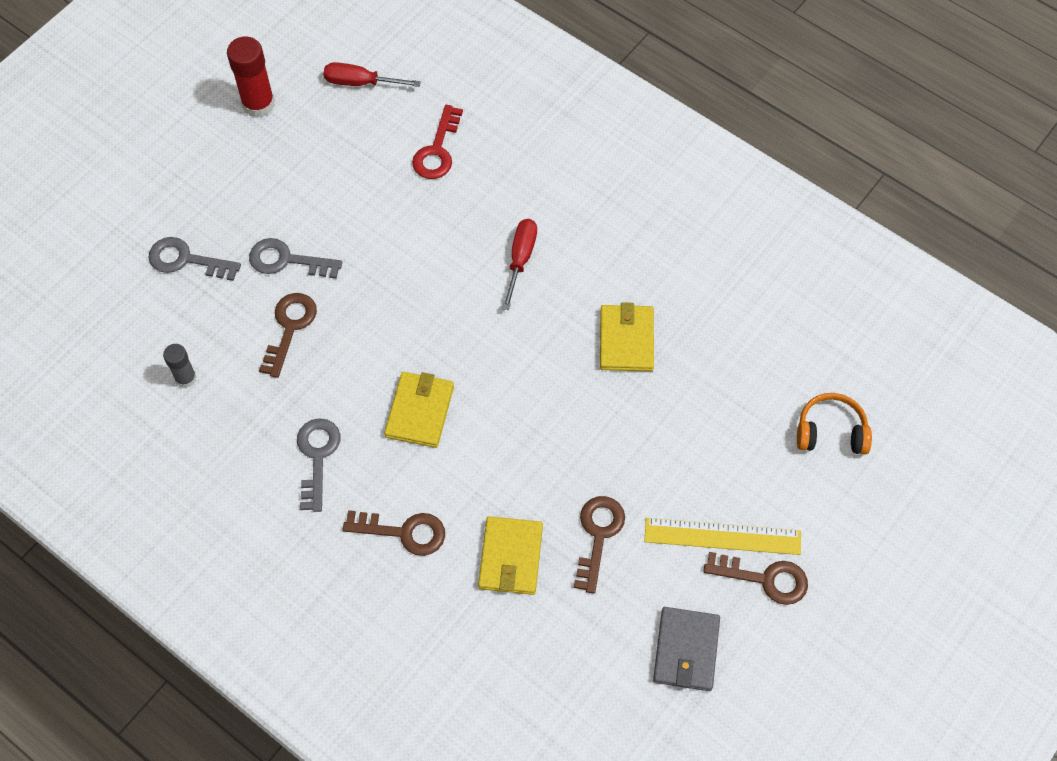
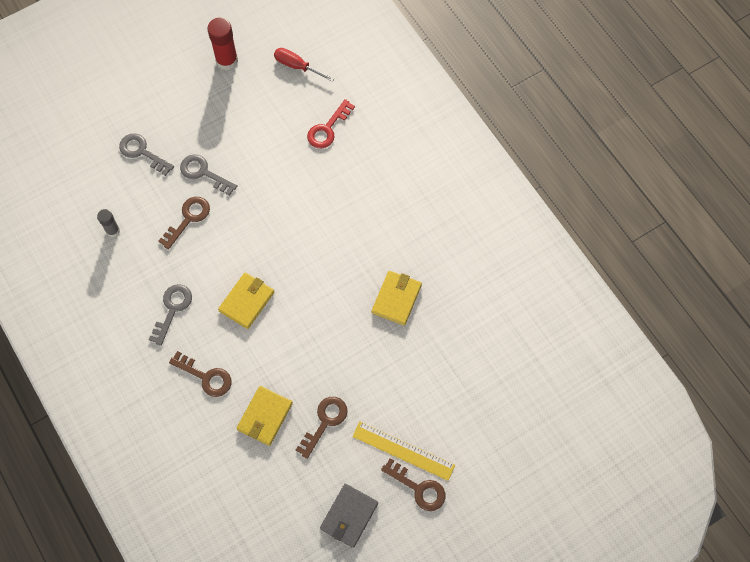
camera: 20 degrees right, 5 degrees up
(520, 259) = (351, 221): red screwdriver -> none
(831, 432) = (503, 406): orange headphones -> none

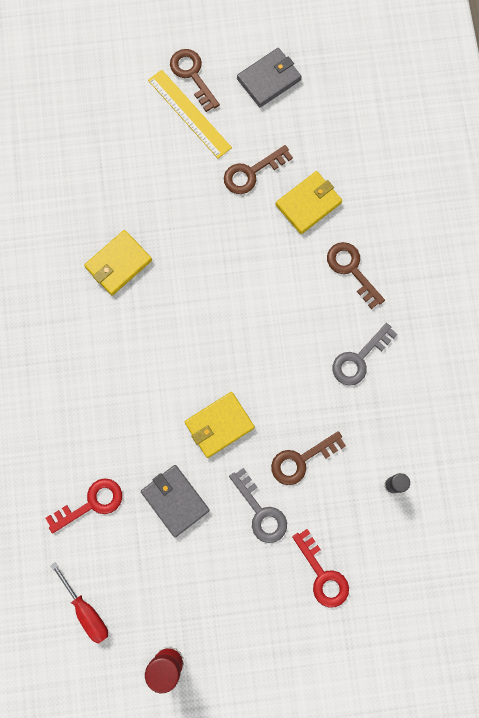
camera: 155 degrees left, 10 degrees up
(142, 152) = (323, 575): grey key -> red key
(246, 301) = (276, 332): yellow wallet -> yellow wallet (219, 425)
(269, 155) = (175, 500): none -> grey wallet

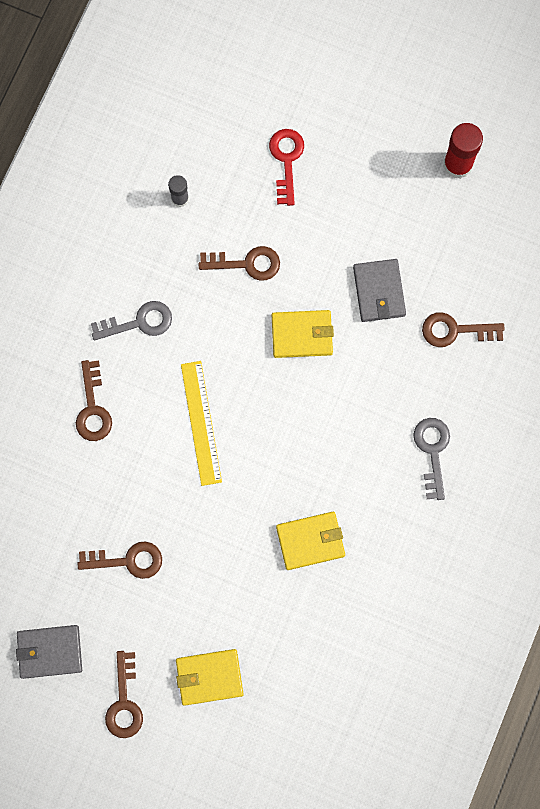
camera: 150 degrees left, 0 degrees up
(86, 610) = (507, 244): red screwdriver -> none
(91, 503) = (455, 330): red key -> brown key
(189, 114) = (152, 660): yellow ruler -> yellow ruler (201, 423)
(261, 512) = (309, 240): grey key -> grey key (432, 451)
(308, 204) = (92, 496): yellow wallet -> yellow wallet (209, 677)

